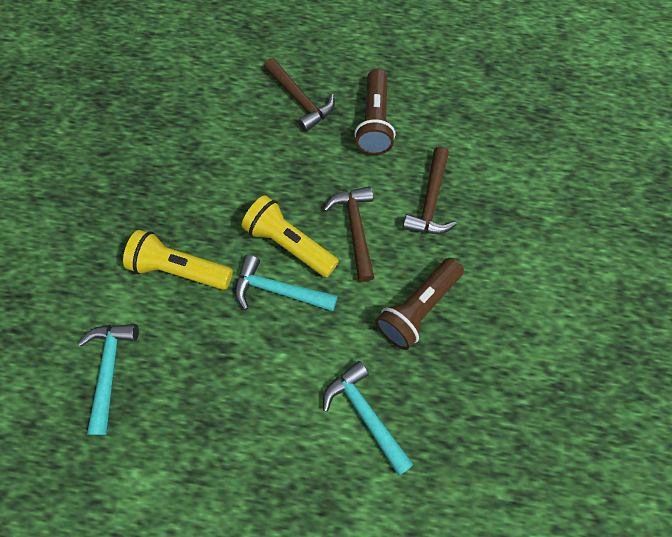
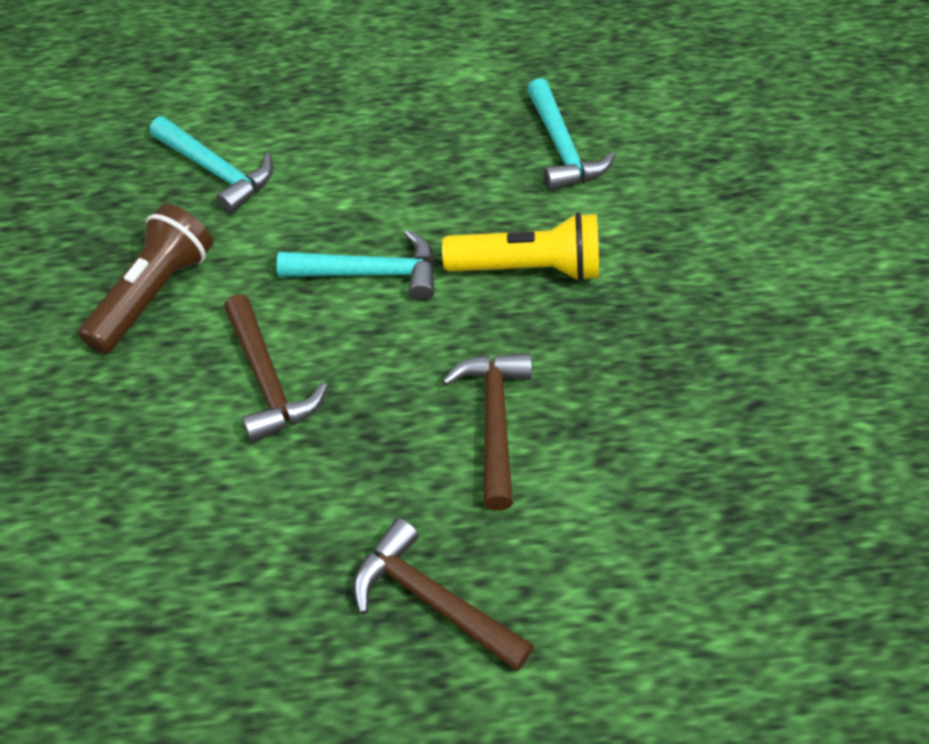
camera: 165 degrees right, 15 degrees down
(289, 244) = (372, 335): yellow flashlight -> none
(374, 122) = (263, 587): brown flashlight -> none
(430, 201) = (138, 455): brown hammer -> brown hammer (494, 422)

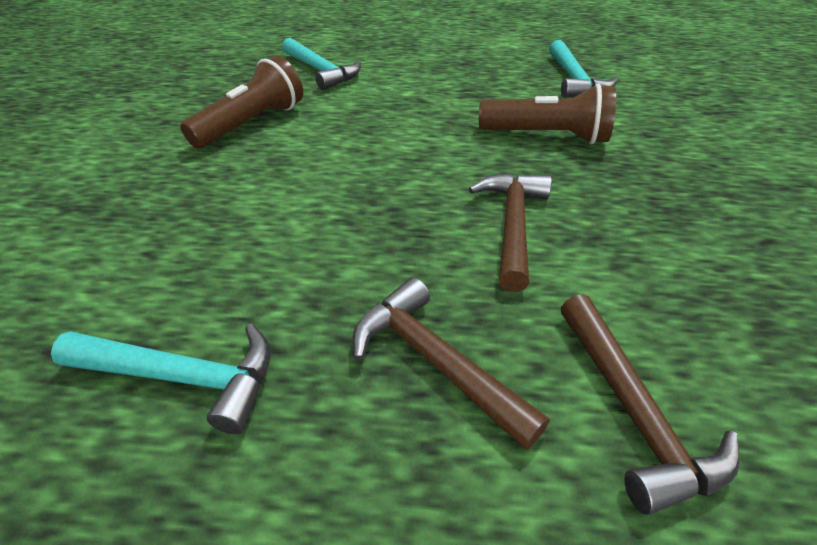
camera: 10 degrees right, 10 degrees down
(267, 380) = (320, 178): brown hammer -> brown hammer (632, 411)
(370, 273) = (419, 127): turquoise hammer -> turquoise hammer (183, 377)
(528, 268) = (547, 136): yellow flashlight -> brown flashlight

